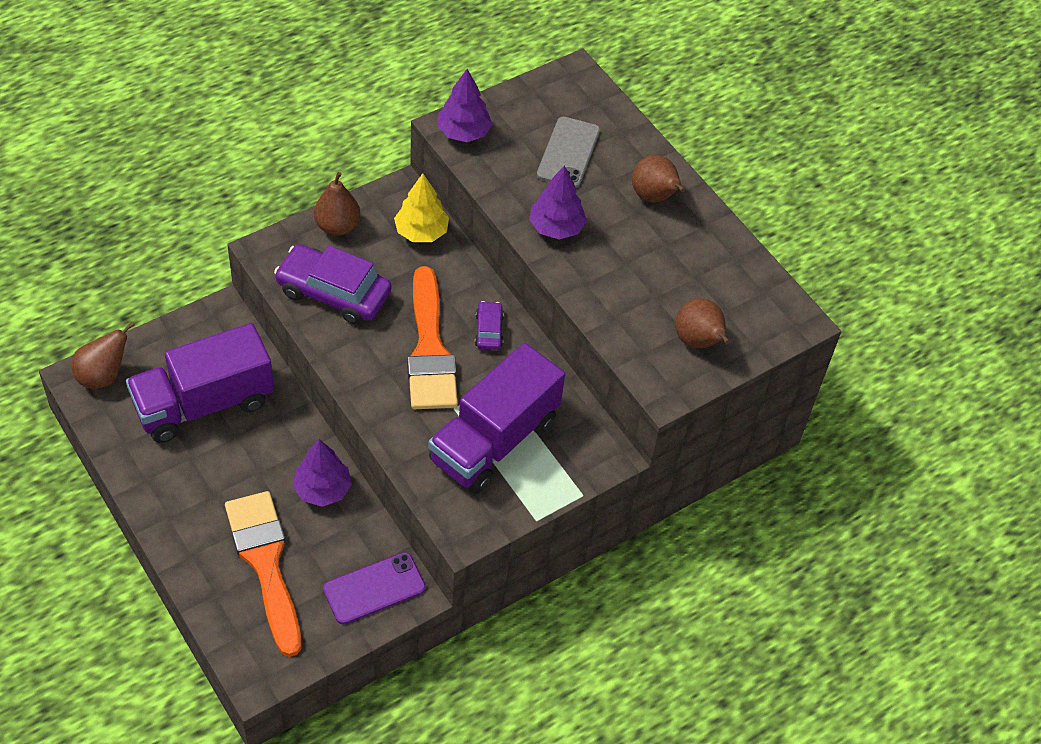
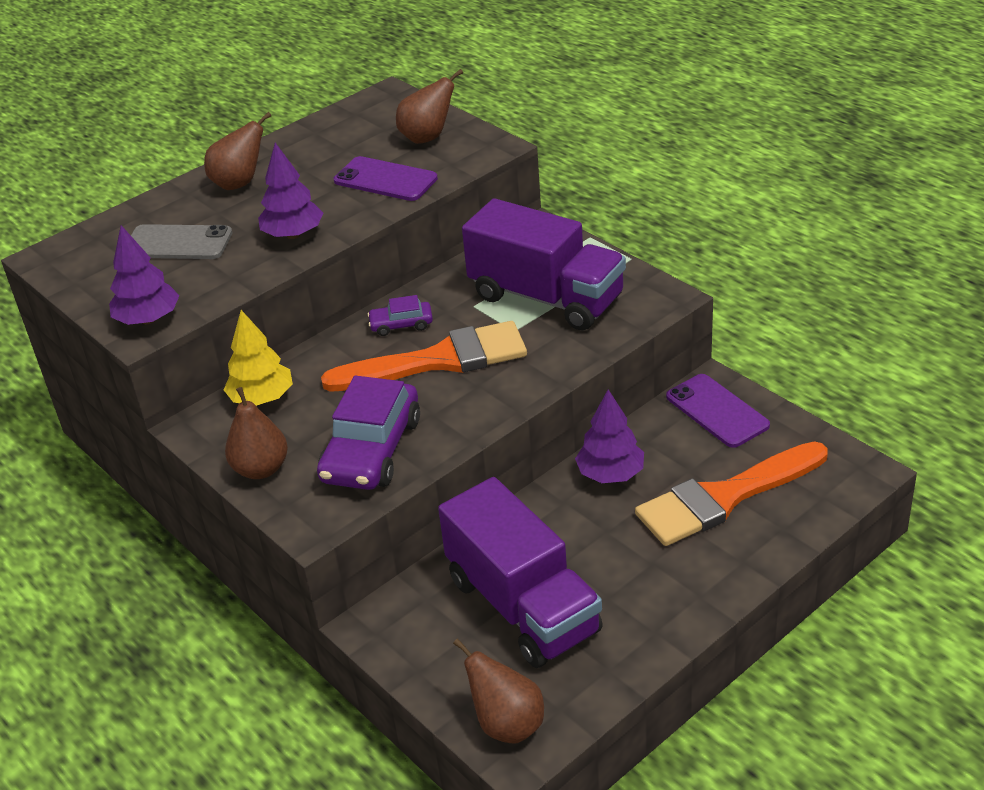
camera: 90 degrees left, 15 degrees down
(628, 300) = (385, 180): none -> purple phone

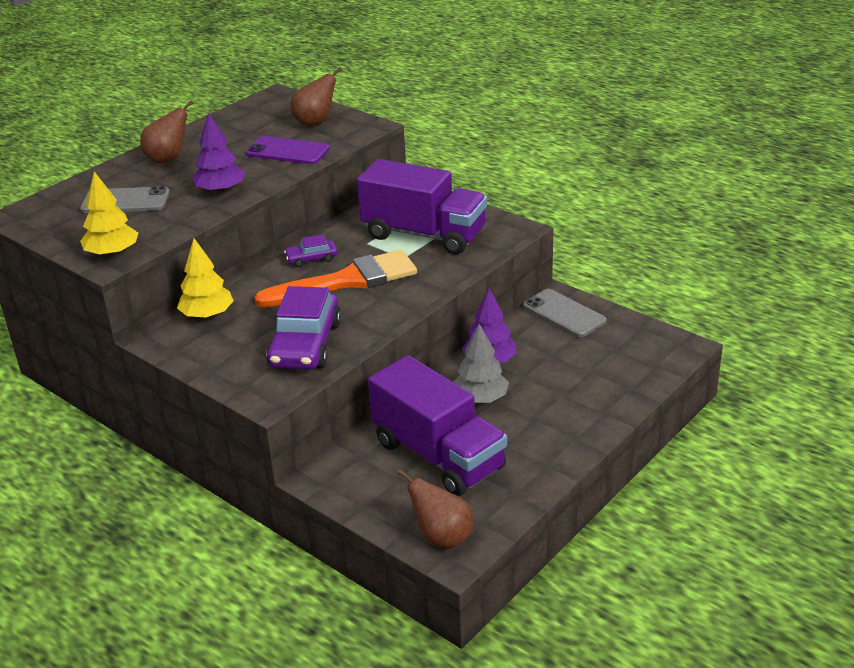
camera: 10 degrees left, 5 degrees down
(148, 319) = (112, 254): purple tree -> yellow tree
(261, 469) = (217, 363): brown pear -> none
(589, 528) = (480, 399): none -> grey tree
(717, 411) = (564, 313): purple phone -> grey phone
(724, 497) = (581, 370): orange brush -> none

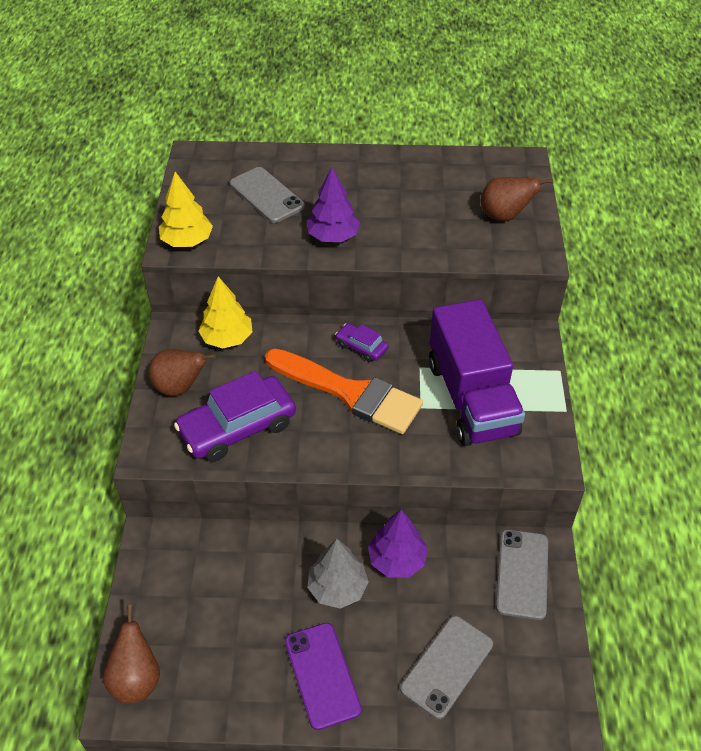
camera: 50 degrees right, 15 degrees up
(168, 159) = (351, 173): brown pear -> brown pear (180, 387)
(288, 151) = (437, 232): purple phone -> purple phone (322, 675)
(438, 455) = (237, 606): purple truck -> none
(597, 377) = (447, 666): none -> grey phone

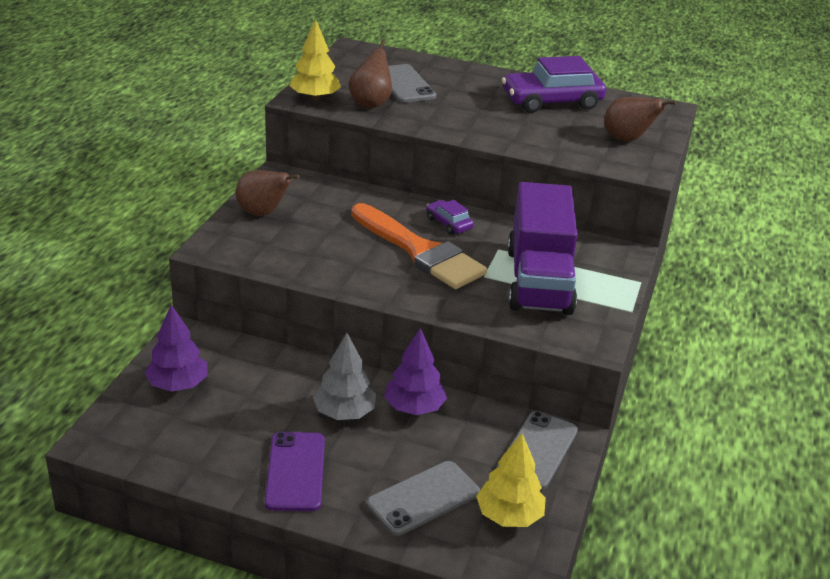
camera: 15 degrees right, 15 degrees down
(136, 679) = (120, 427): brown pear -> brown pear (371, 103)
(227, 338) = (324, 191): yellow tree -> yellow tree (509, 516)
(237, 427) = (300, 250): purple car -> purple car (552, 101)
(333, 236) = (451, 121): purple tree -> purple tree (178, 385)

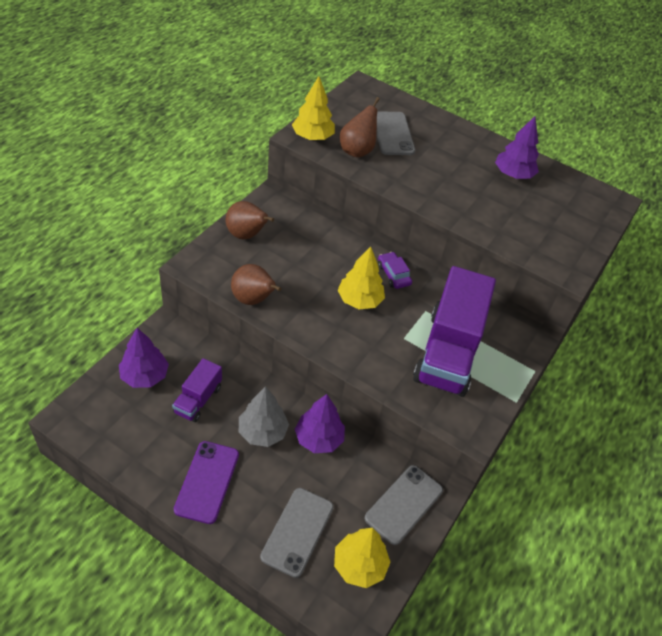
camera: 10 degrees right, 15 degrees up
(253, 396) = (198, 400): none -> purple truck
(420, 251) = (359, 300): orange brush -> yellow tree
(423, 498) = (297, 531): grey phone -> grey phone turned 45 degrees counterclockwise
(552, 101) = (513, 175): purple car -> purple tree
(627, 140) = (564, 231): brown pear -> brown pear (253, 300)

